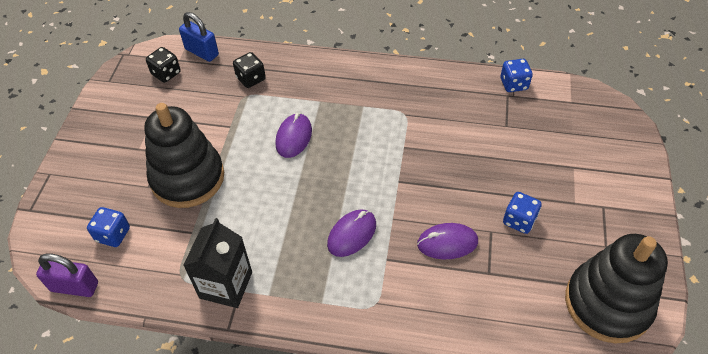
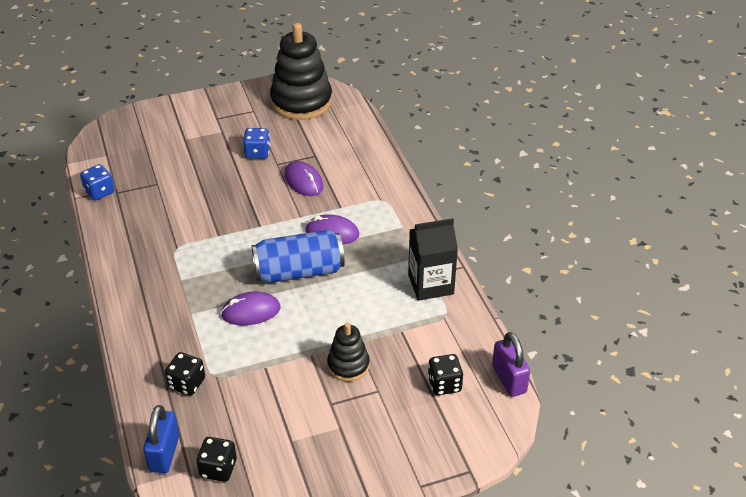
camera: 120 degrees left, 10 degrees down
(113, 234) = (444, 384): blue dice -> black dice
(187, 178) = (348, 365): black stacking toy -> black stacking toy, size x0.52
(317, 187) = (299, 271): none -> blue can

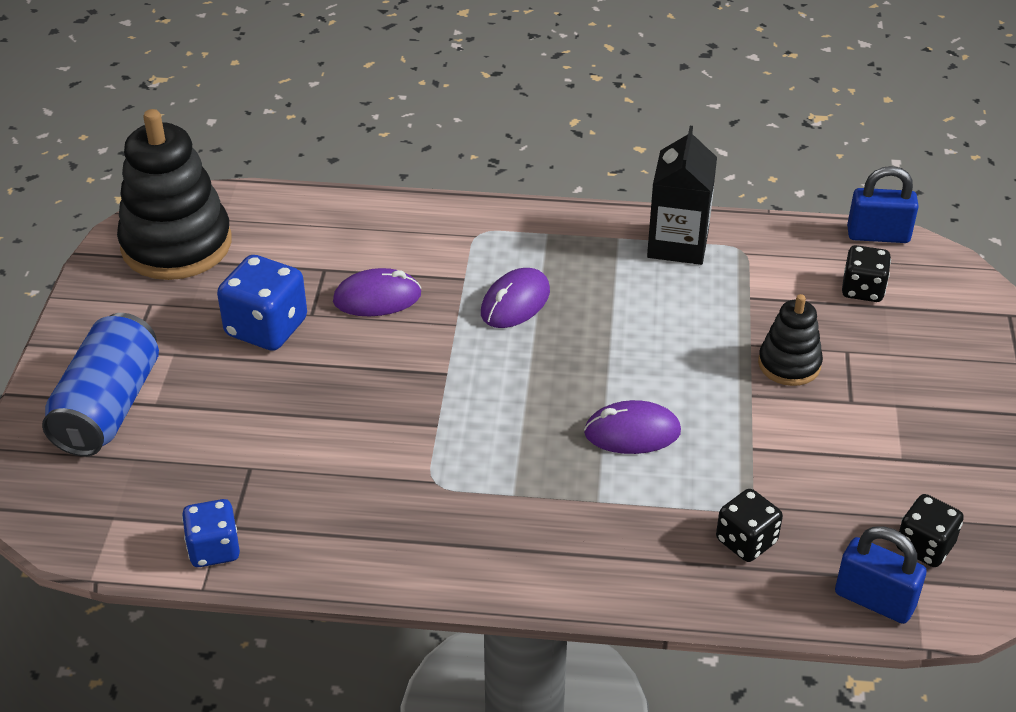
camera: 65 degrees left, 0 degrees up
(251, 311) = (632, 432): purple mouse -> purple mouse turned 75 degrees clockwise
(257, 153) = (266, 328): blue dice -> blue dice, size x1.56
(299, 271) = (576, 359): blue can -> blue can (108, 407)
(509, 379) = (878, 235): purple padlock -> blue padlock

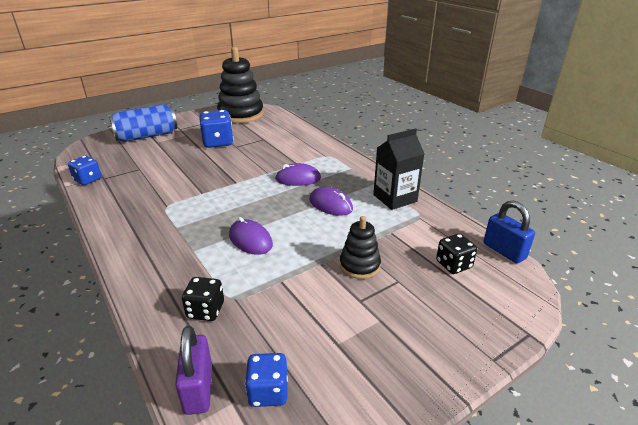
camera: 50 degrees right, 10 degrees down
(377, 298) = (261, 153): purple mouse -> purple mouse (330, 204)
(874, 600) = (198, 388): blue padlock -> purple padlock
(924, 546) = (268, 391): black dice -> blue dice

